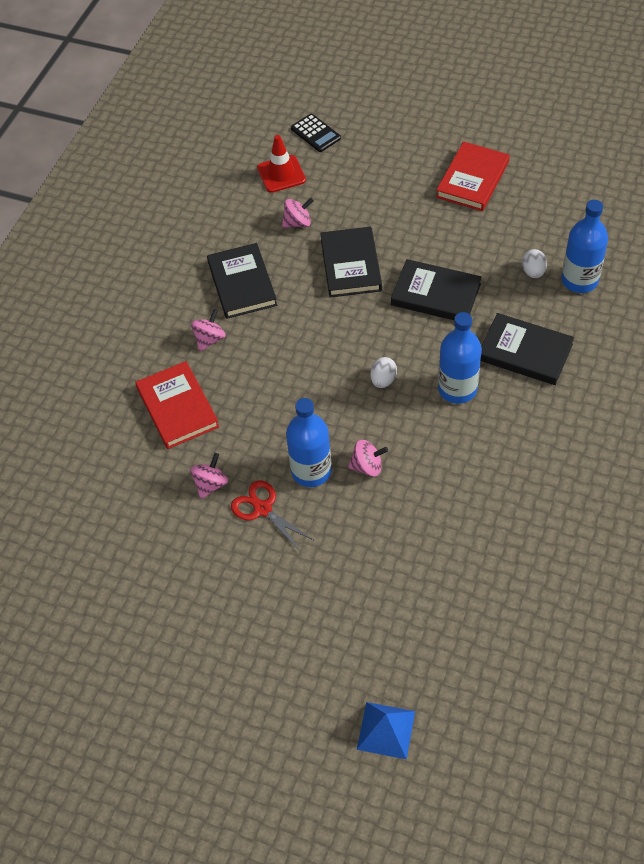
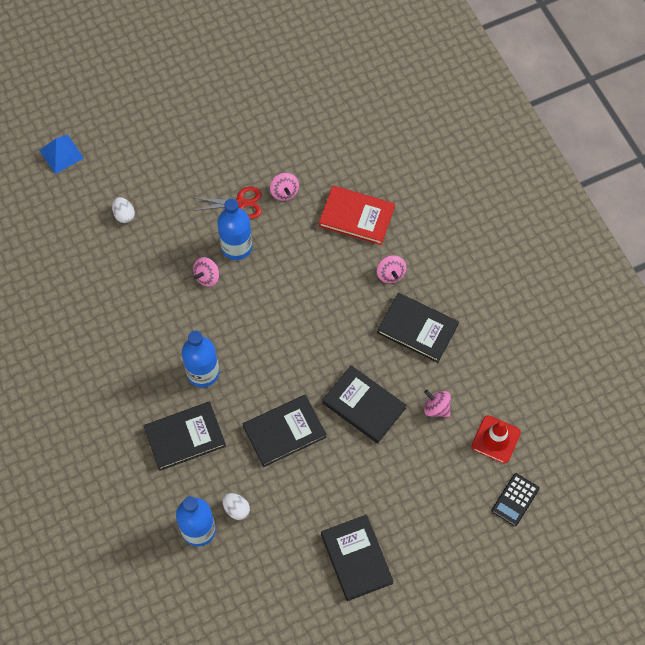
camera: 130 degrees right, 10 degrees up
(298, 223) = (436, 408): pink spinning top -> pink spinning top turned 105 degrees clockwise
(315, 133) = (515, 500): black calculator -> black calculator turned 60 degrees counterclockwise
(383, 380) = (254, 339): white egg -> white egg (124, 215)
(472, 179) = (356, 558): red book -> black book

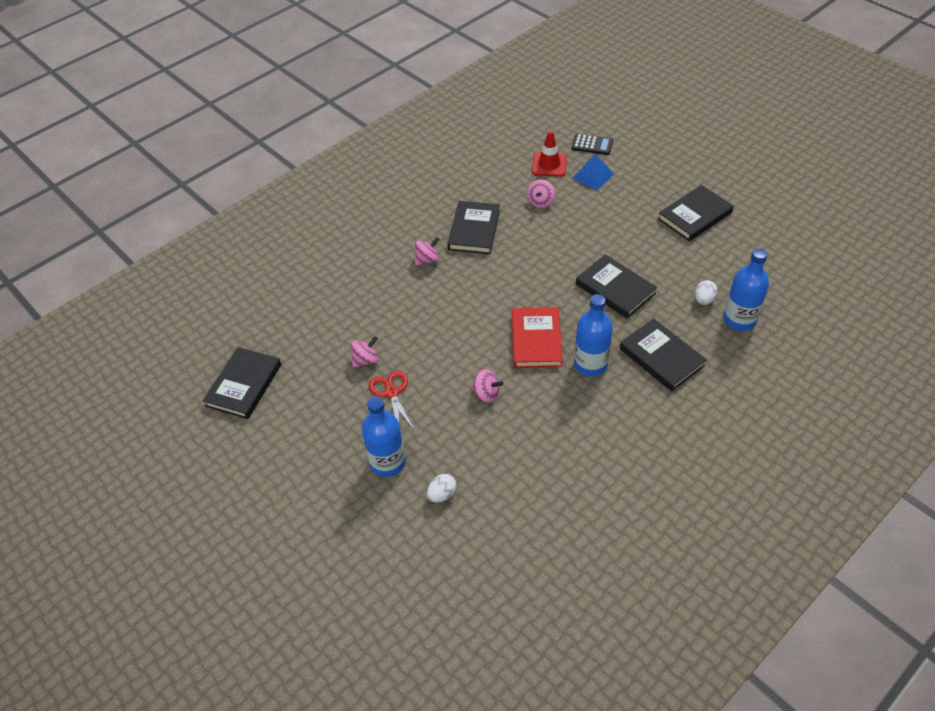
camera: 105 degrees left, 15 degrees down
(61, 154) = (382, 594): blue pyramid -> blue pyramid (593, 176)
(236, 247) = (443, 380): blue bottle -> blue bottle (388, 462)
(356, 217) = (376, 298): red book -> red book (536, 340)
(364, 405) = (562, 245): black book -> black book (244, 385)

